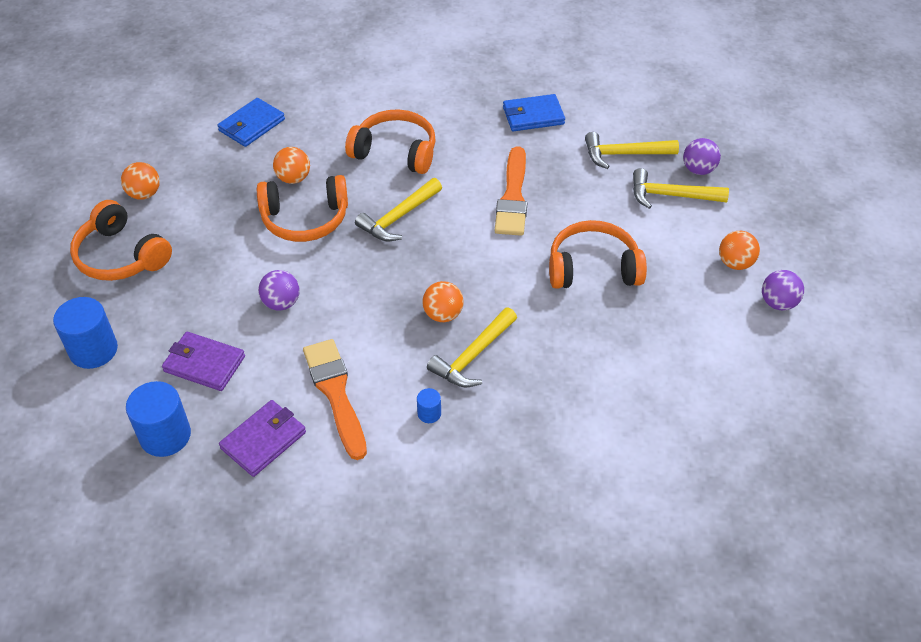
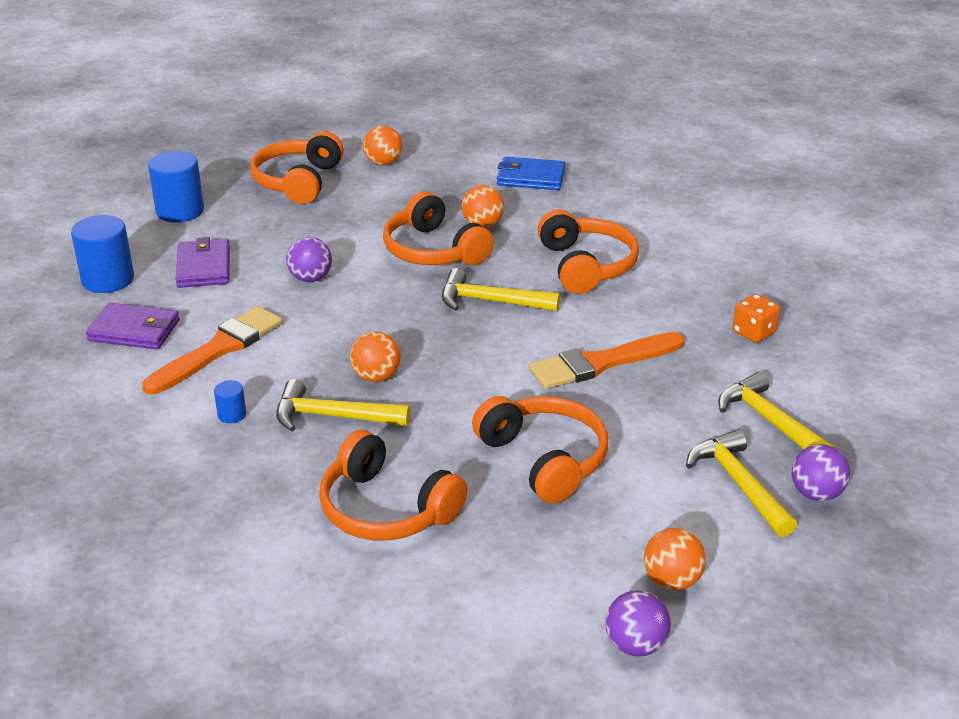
camera: 60 degrees right, 15 degrees down
(533, 116) = (753, 332): blue wallet -> orange dice
(593, 366) = (386, 509): none -> orange headphones

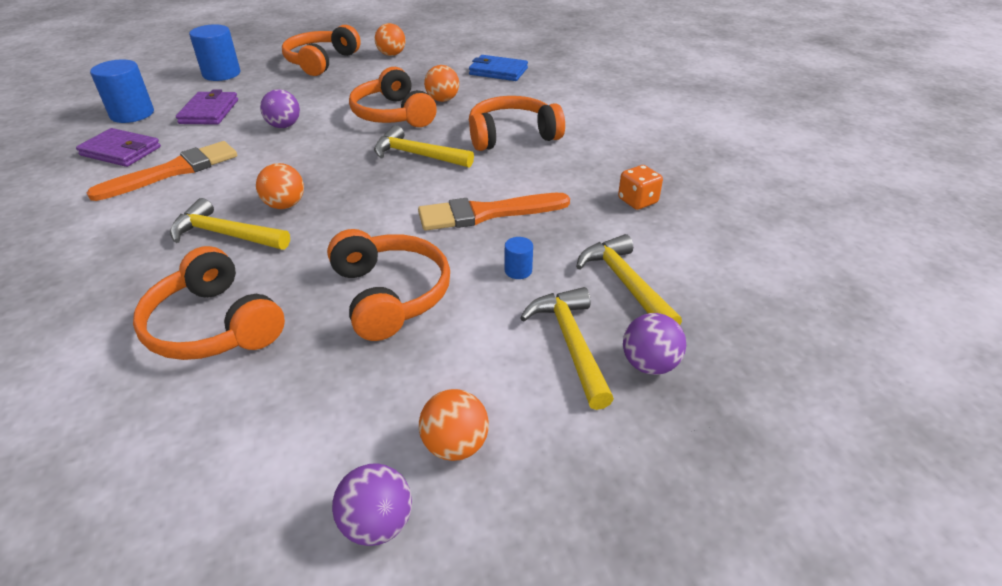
camera: 10 degrees right, 5 degrees up
(232, 415) = (143, 224): blue cylinder -> blue cylinder (518, 271)
(586, 266) = (512, 135): orange headphones -> orange headphones turned 105 degrees counterclockwise

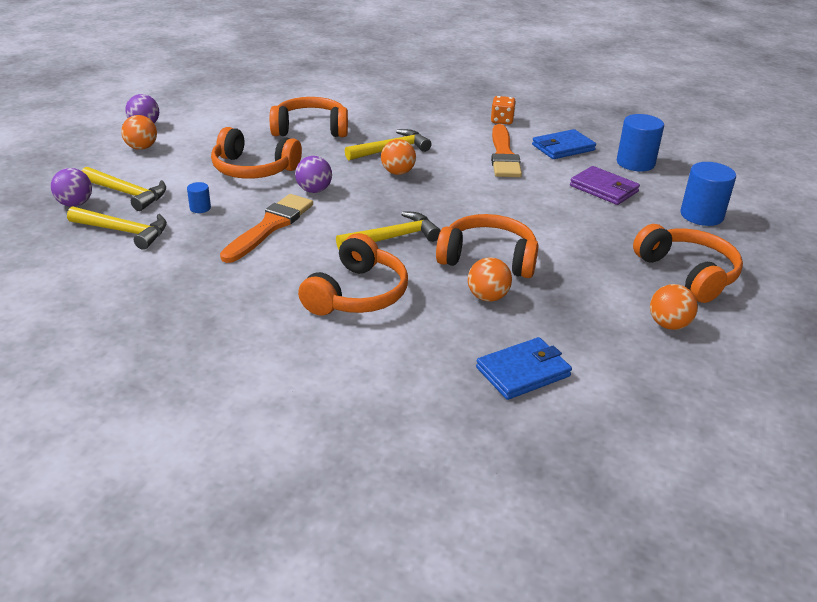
camera: 130 degrees right, 5 degrees down
(121, 151) = (563, 148): purple wallet -> blue wallet
(284, 126) = (531, 207): purple ball -> purple ball (314, 190)
(637, 201) = (170, 289): orange dice -> orange dice (502, 121)

